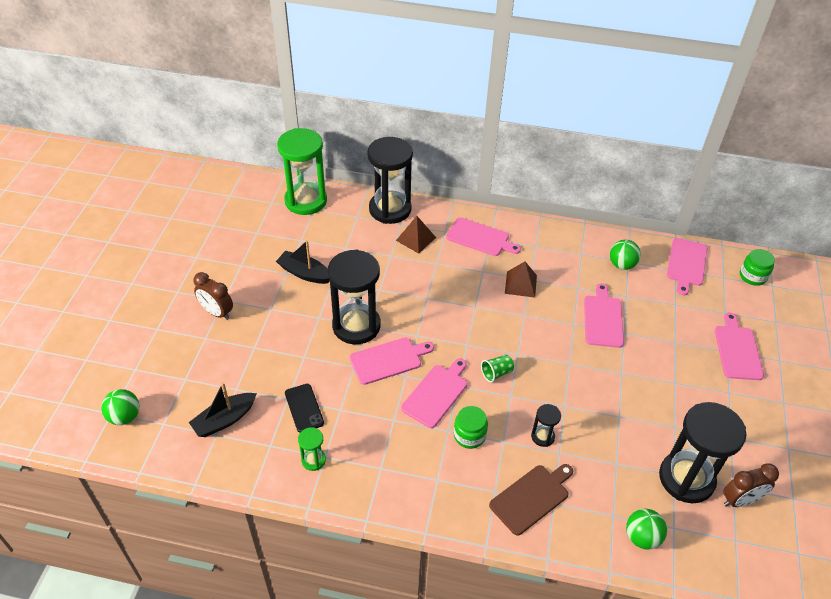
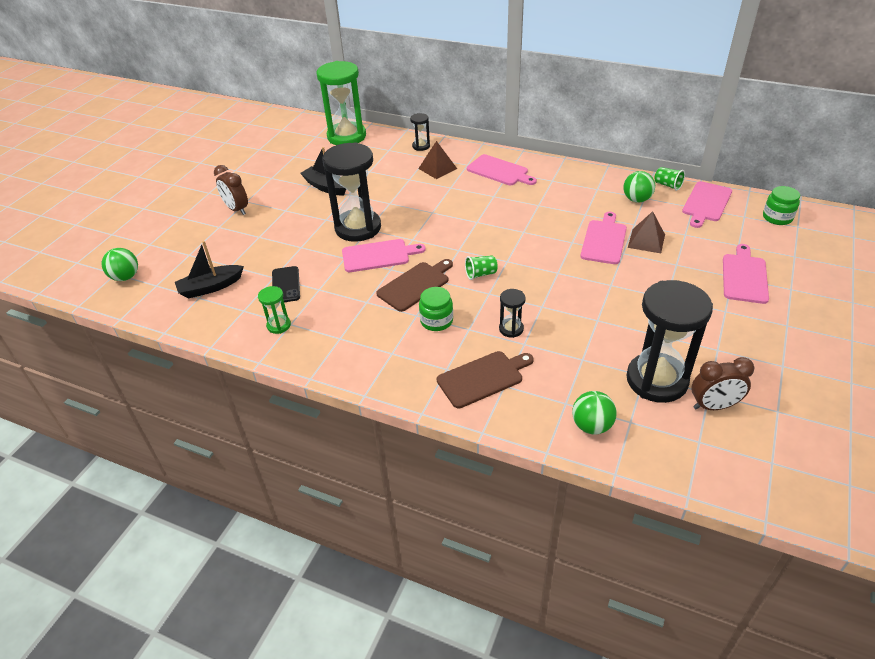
camera: 15 degrees right, 5 degrees down
(390, 209) = (421, 146): black hourglass -> black hourglass, size x0.44
(436, 393) = (415, 285): pink cutting board -> brown cutting board
(521, 284) = (528, 208): brown pyramid -> brown pyramid (646, 241)
(646, 244) = (667, 185): none -> green cup

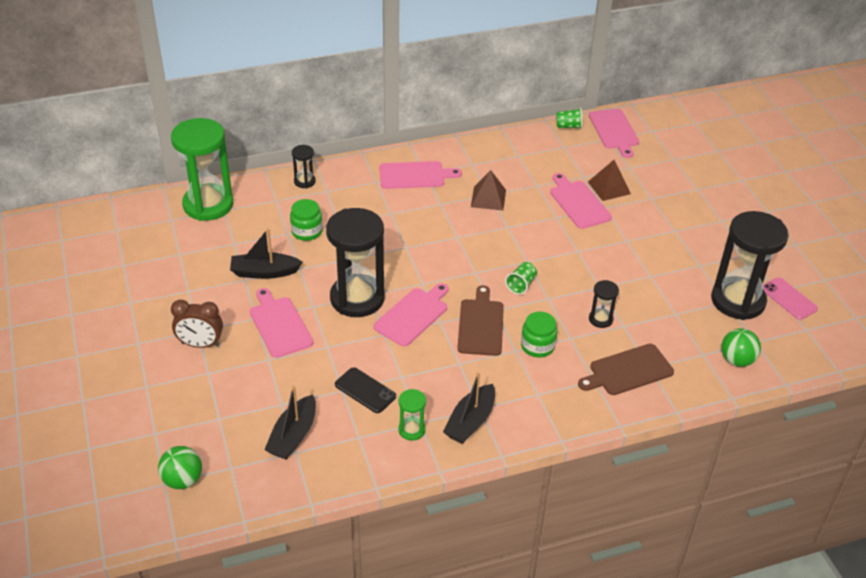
camera: 45 degrees left, 0 degrees up
(321, 343) = (470, 422): none -> black boat
(437, 168) = (353, 199): brown pyramid -> brown pyramid (488, 198)
(483, 378) = (628, 371): brown cutting board -> brown cutting board turned 135 degrees counterclockwise
(636, 199) = (560, 152): green ball -> none
(713, 406) = (788, 299): brown clock -> pink phone
(744, 276) = (704, 185): pink cutting board -> pink cutting board (279, 325)
(777, 217) = (674, 121): green jar -> green jar (307, 231)

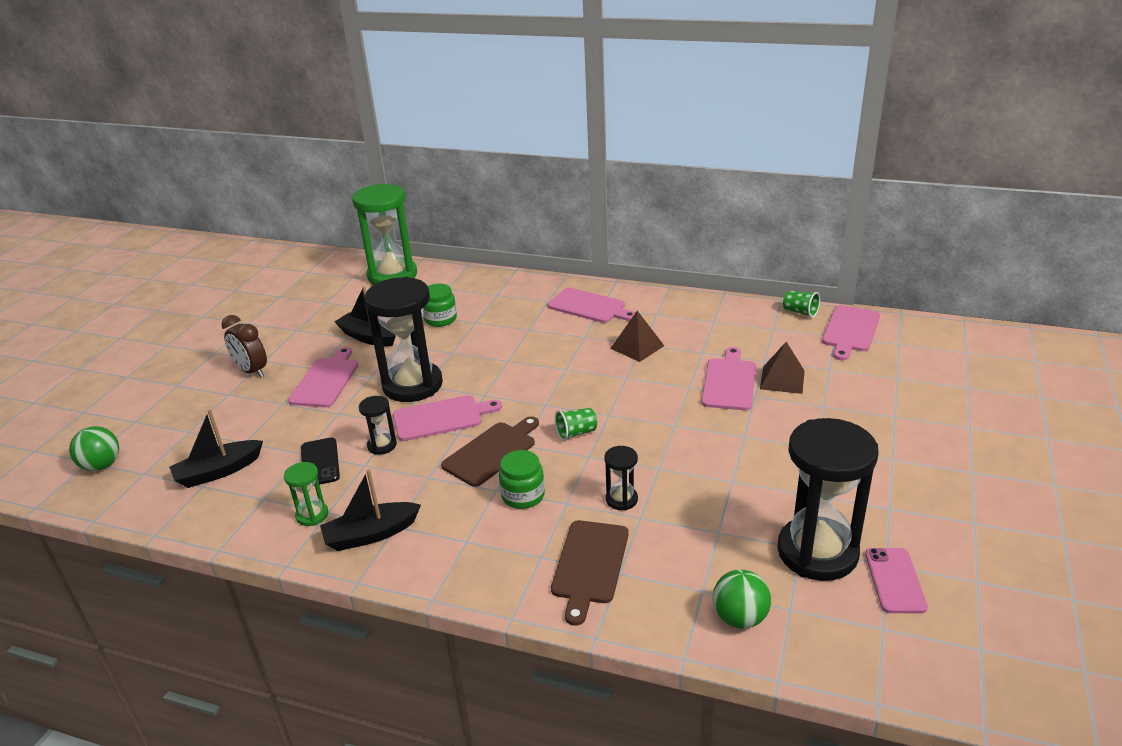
camera: 40 degrees right, 10 degrees down
(304, 181) = (488, 282): black hourglass -> black hourglass (382, 445)
(628, 371) = (590, 565): brown cutting board -> brown cutting board turned 90 degrees counterclockwise

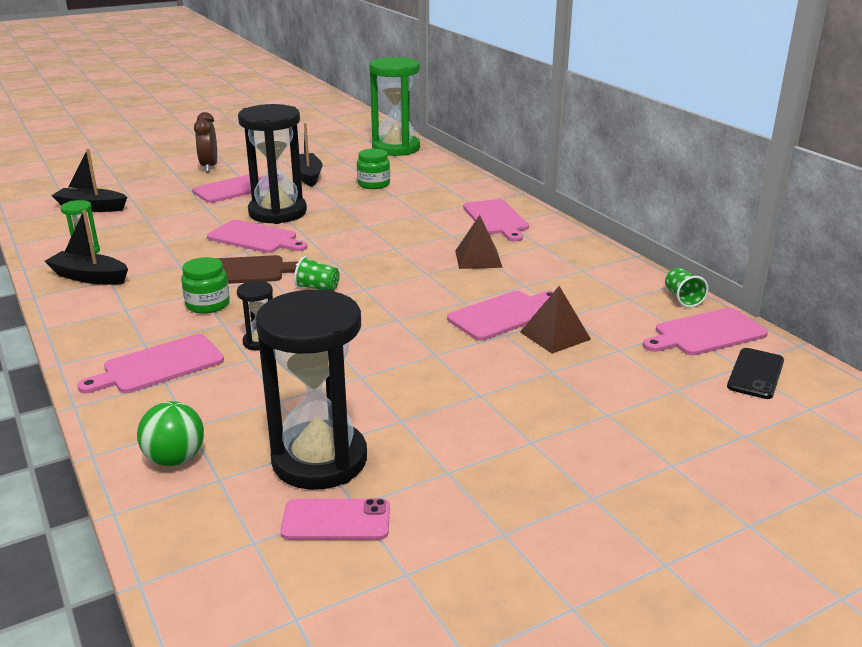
camera: 40 degrees right, 5 degrees down
(102, 465) = (53, 179): green ball -> none
(320, 462) = (144, 228): black phone -> black phone (755, 374)
(382, 445) = (192, 236): black hourglass -> none
(590, 565) = (159, 366): brown cutting board -> pink cutting board
(895, 580) = (336, 520): pink phone -> pink phone turned 45 degrees clockwise

